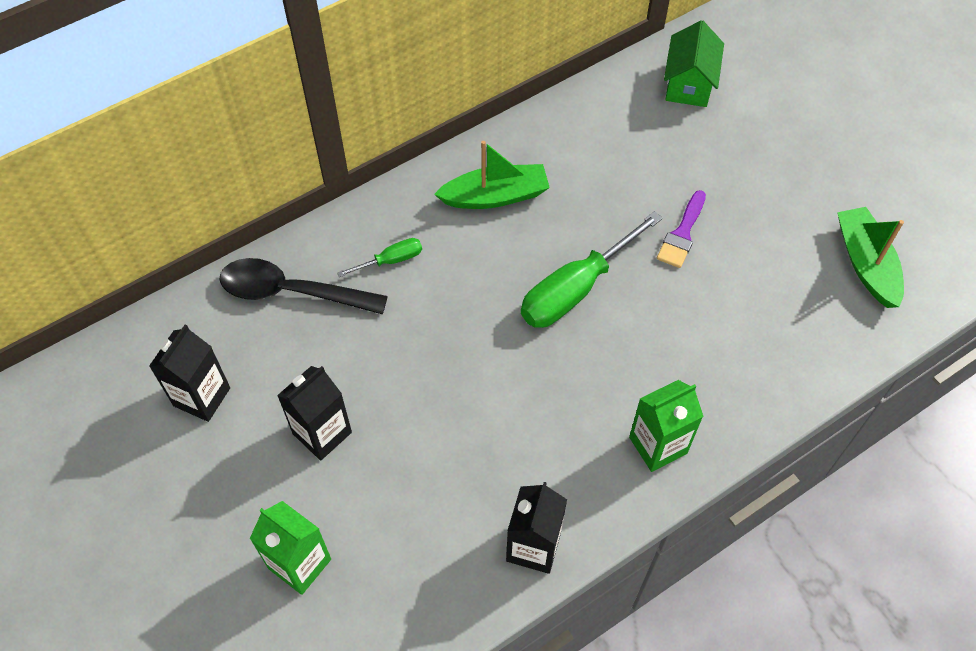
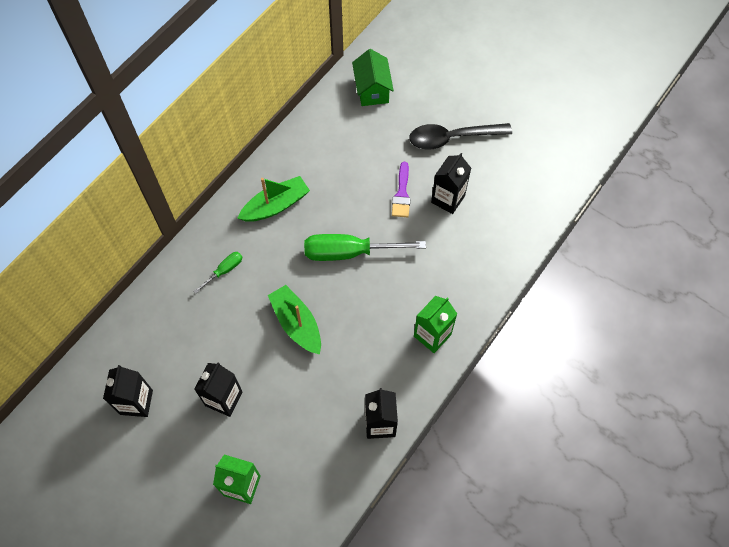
camera: 20 degrees left, 5 degrees up
(292, 292) = (168, 313): black spoon -> black spoon (452, 138)
(575, 290) = (348, 252): green screwdriver -> green screwdriver turned 60 degrees clockwise
(748, 261) = (448, 199): none -> black carton
(866, 264) = (518, 178): green boat -> green boat (296, 324)

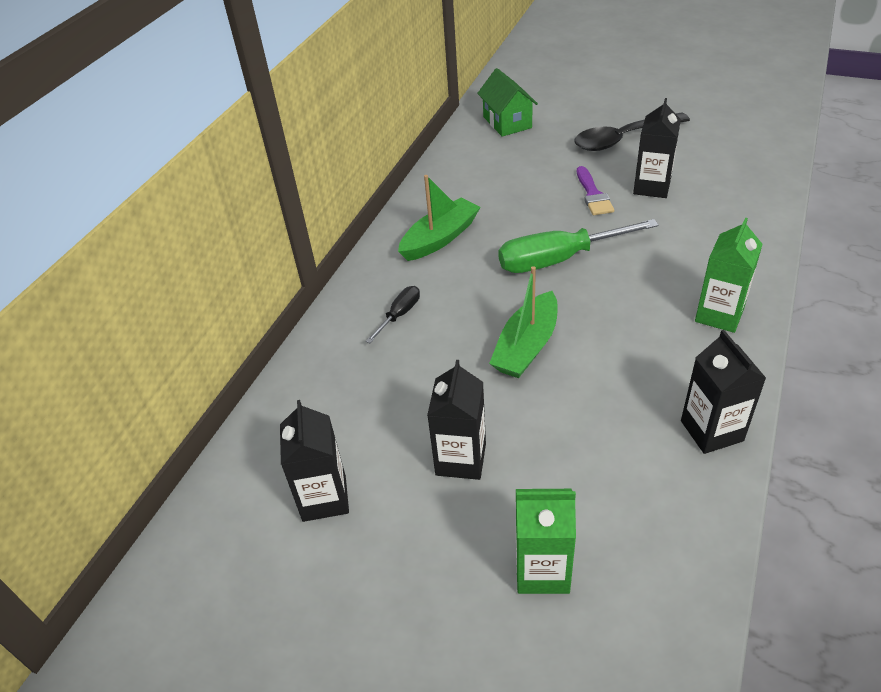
camera: 10 degrees left, 20 degrees down
(225, 270) = (400, 314): green screwdriver -> black screwdriver
(296, 324) = (527, 346): green boat -> green boat turned 105 degrees counterclockwise

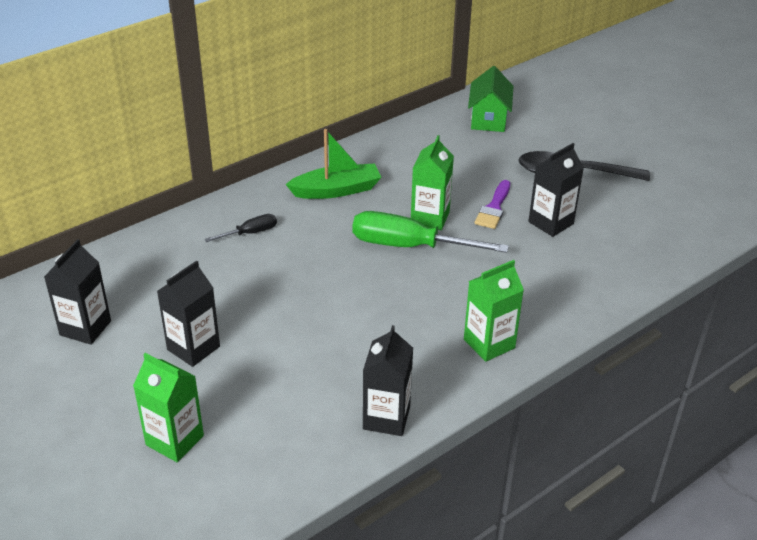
camera: 25 degrees right, 5 degrees down
(527, 346) = (317, 297): green boat -> none
(549, 227) = (430, 218): none -> green carton

